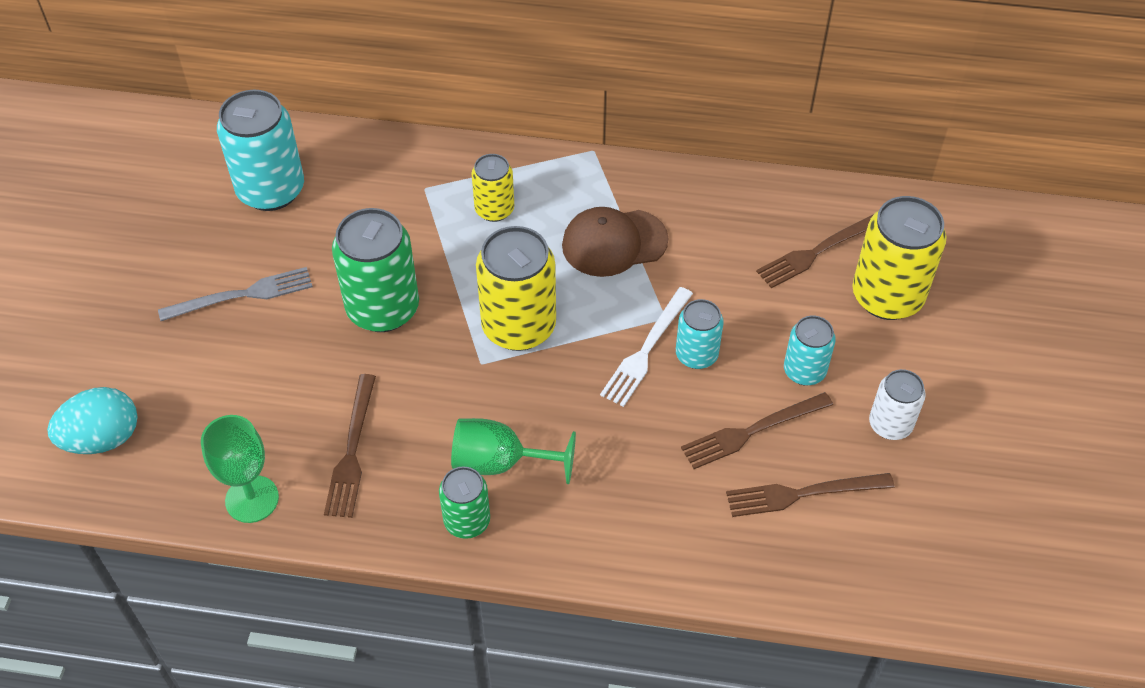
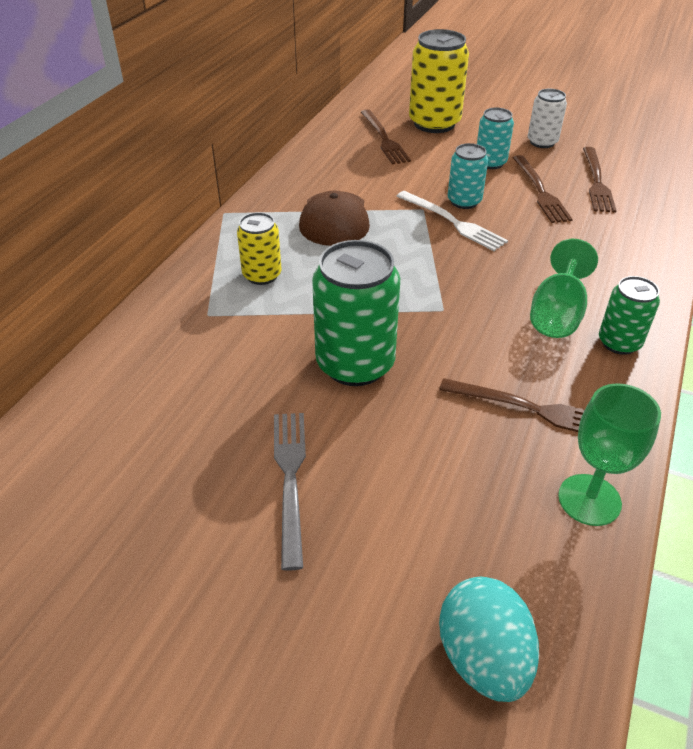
camera: 75 degrees left, 10 degrees down
(271, 190) = (136, 434): turquoise can -> none
(518, 326) = (408, 282): yellow can -> none

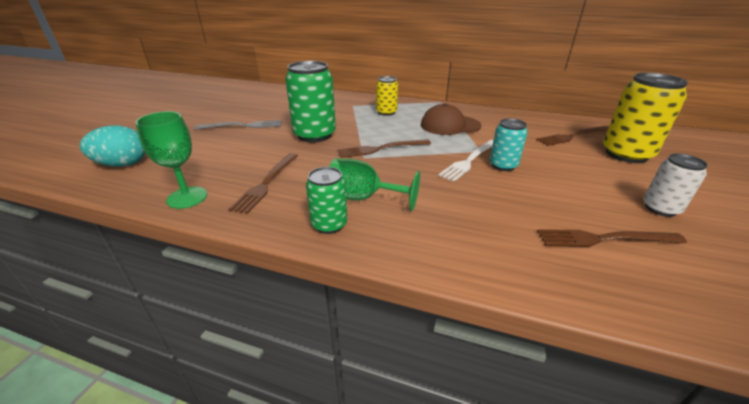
camera: 85 degrees right, 10 degrees down
(490, 163) = (581, 178): turquoise can -> none
(540, 191) = (550, 201): brown fork -> brown fork (381, 149)

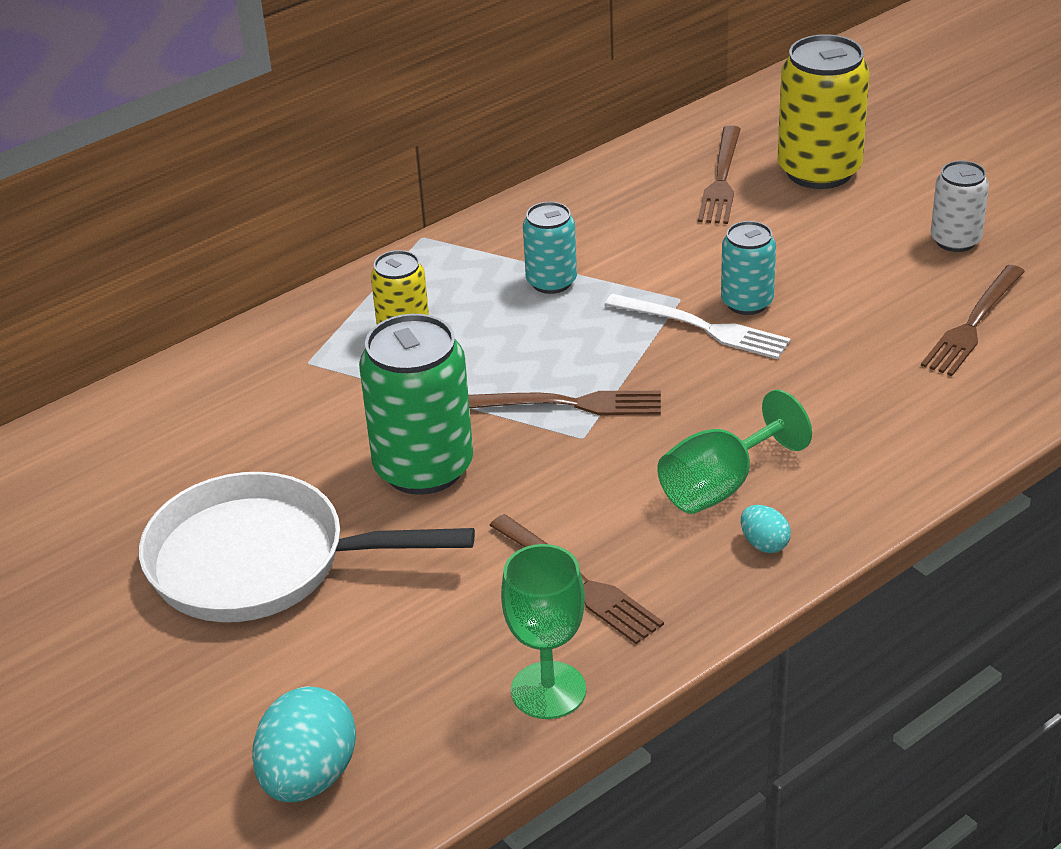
camera: 55 degrees left, 5 degrees up
(243, 126) = (260, 562): grey fork -> white pan
(329, 224) = (764, 544): green can -> turquoise egg
(381, 149) = (569, 404): brown fork -> brown fork turned 105 degrees counterclockwise
(450, 125) = (551, 282): brown cap -> turquoise can
(469, 161) = (702, 328): white fork -> white fork turned 45 degrees counterclockwise

